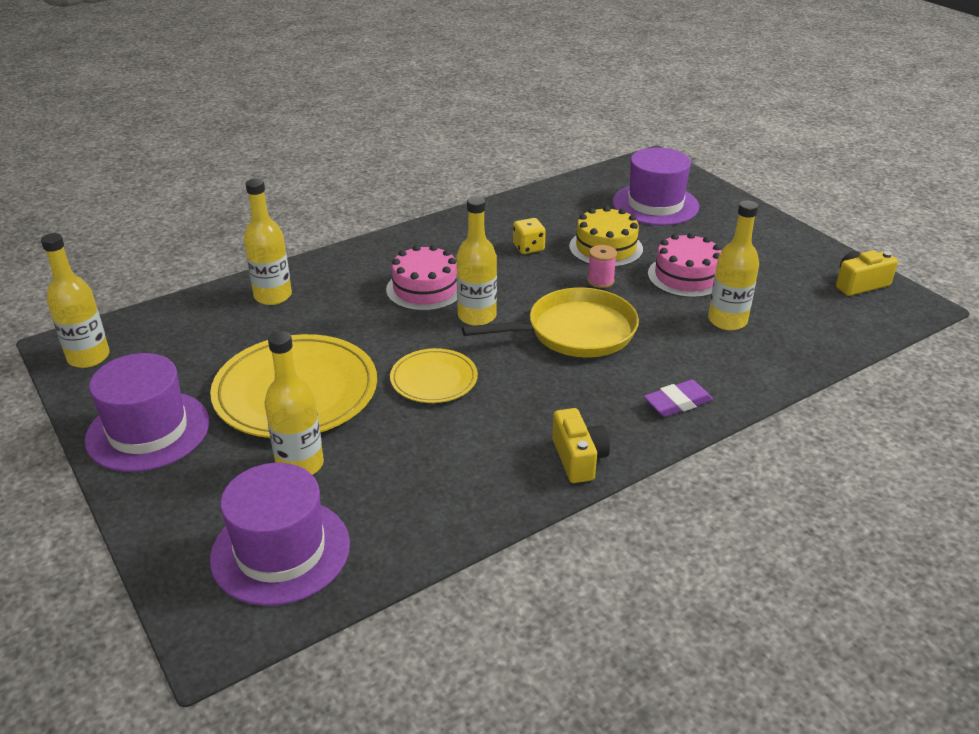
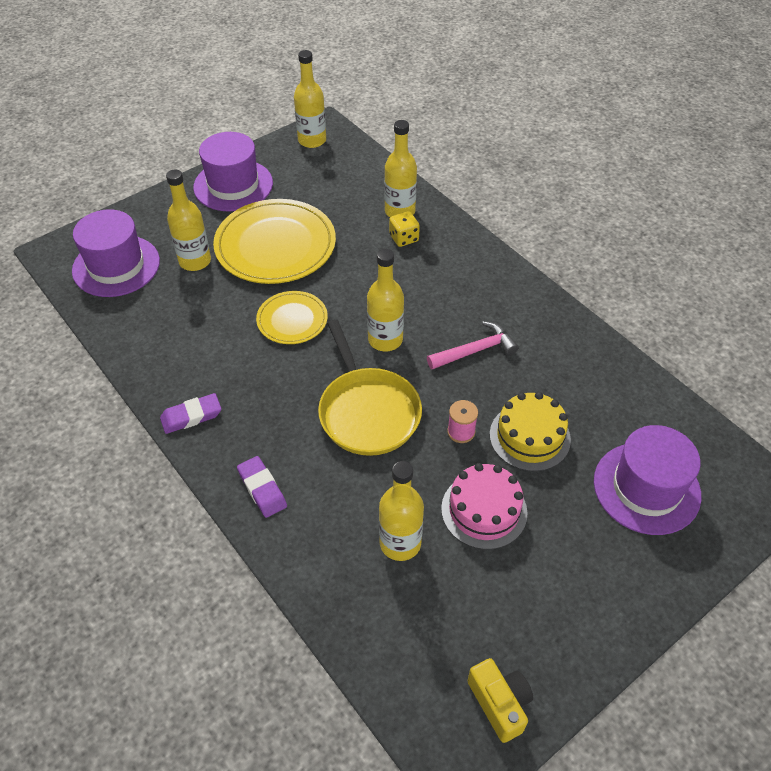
camera: 85 degrees right, 15 degrees up
(425, 289) = (425, 301): pink cake -> none
(500, 265) = (475, 350): none -> pink hammer
(528, 248) = (514, 371): yellow dice -> yellow dice (404, 238)
(578, 458) = (191, 416): yellow camera -> purple eraser

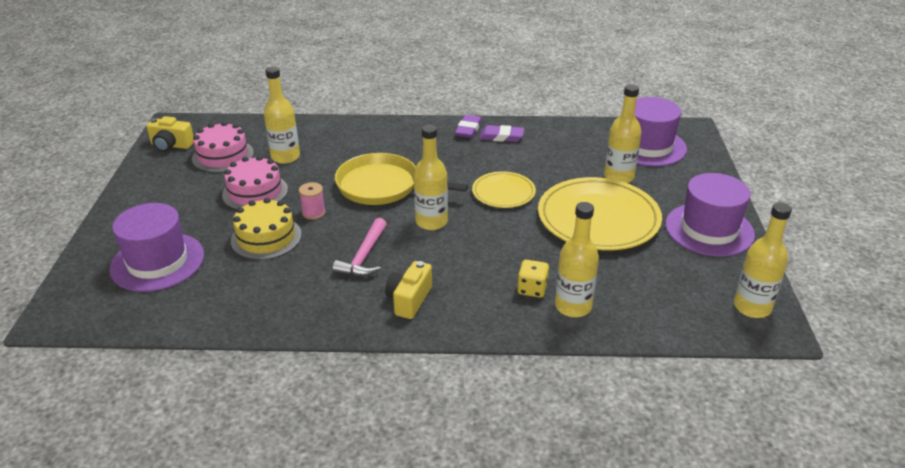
camera: 130 degrees right, 15 degrees down
(262, 489) = (385, 132): purple eraser -> purple eraser (501, 137)
(460, 613) = (223, 156): none -> pink cake
(489, 292) = (409, 300): none -> yellow camera

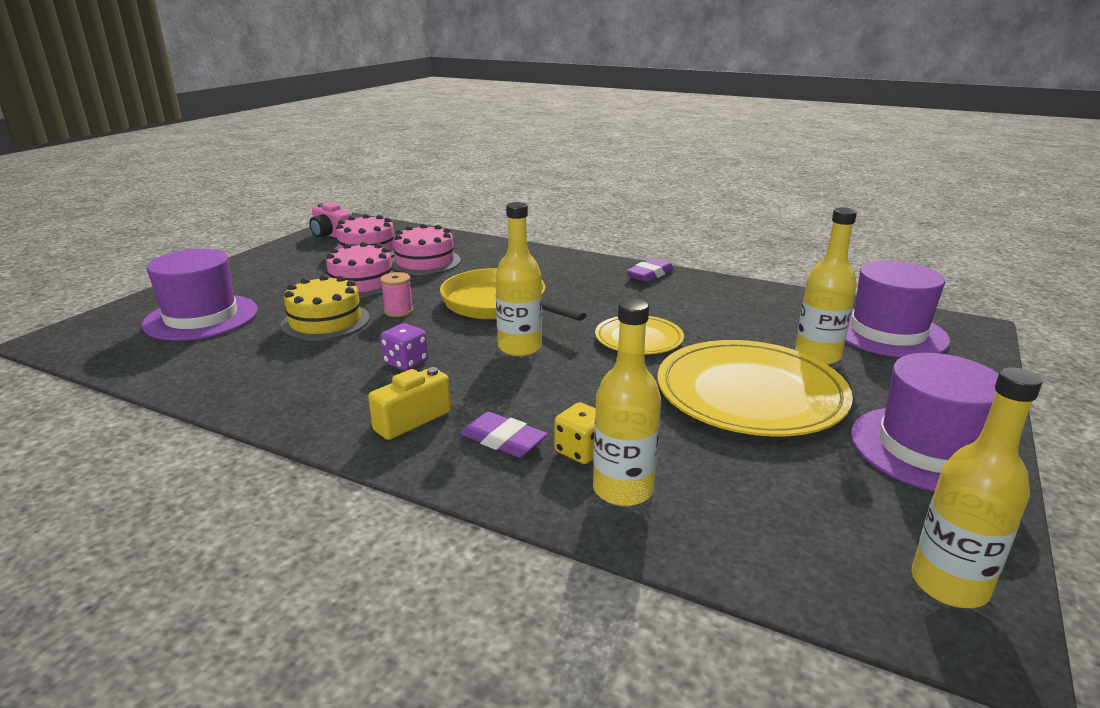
camera: 25 degrees right, 10 degrees down
(171, 145) = (331, 235): yellow camera -> pink camera
(285, 157) = (425, 262): yellow bottle -> pink cake
(364, 257) = (406, 362): pink hammer -> purple dice
(501, 137) = (685, 287): purple eraser -> purple eraser (503, 440)

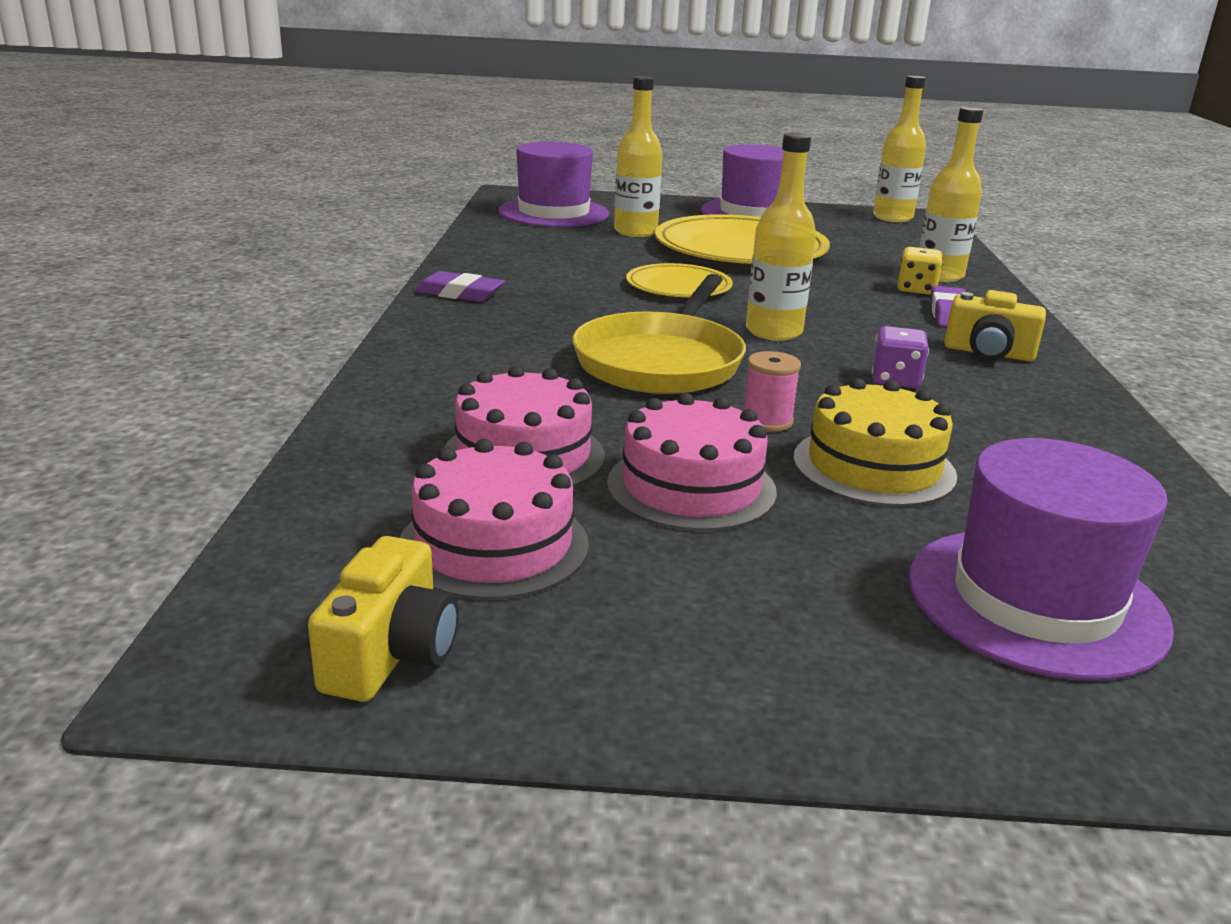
camera: 115 degrees left, 0 degrees up
(331, 235) = (391, 654): pink camera -> yellow camera

